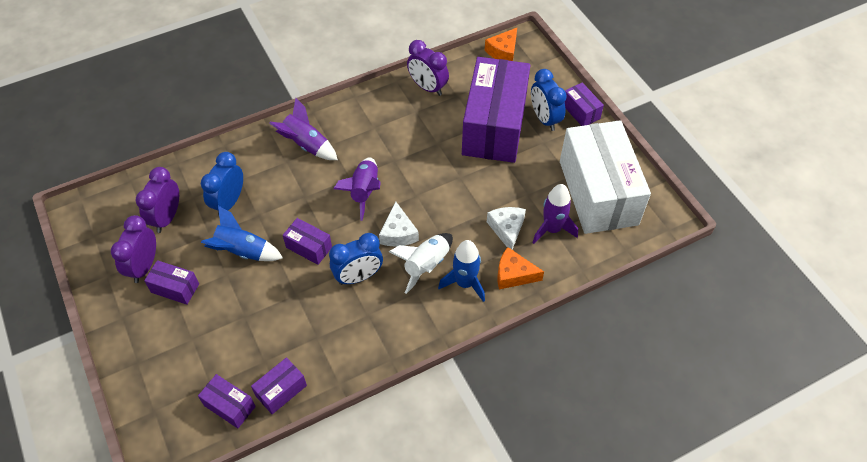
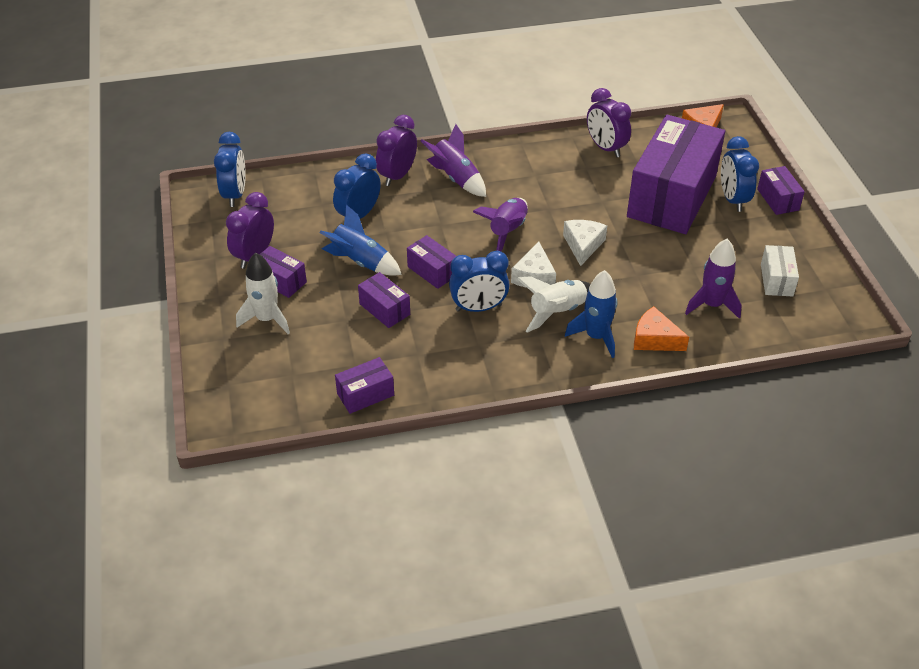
camera: 15 degrees right, 10 degrees down
(109, 204) = (235, 194): none -> blue clock
(167, 217) = (290, 217): purple clock -> purple clock (397, 176)
(172, 332) = (267, 319): none -> white rocket
(229, 406) = (307, 397): purple box -> purple box (384, 309)
(507, 229) = (659, 295): white cheese -> white cheese (583, 245)
(598, 192) = (776, 280): white box -> white box, size x0.42

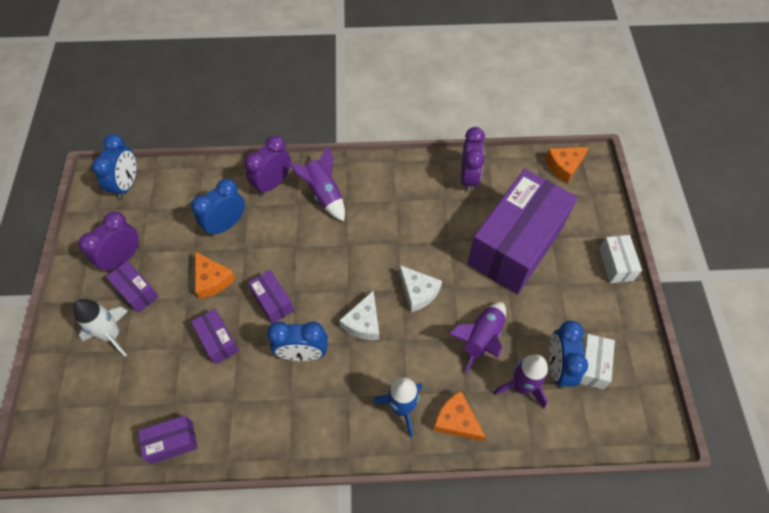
camera: 10 degrees right, 15 degrees up
(360, 261) = (212, 280): blue rocket -> orange cheese
(507, 231) = (353, 265): purple rocket -> purple rocket (481, 339)
(557, 312) = (373, 370): white rocket -> none
(583, 245) = (418, 292): white cheese -> white cheese turned 120 degrees clockwise
(605, 148) = (468, 177): purple clock -> purple clock turned 150 degrees counterclockwise
(733, 199) = (572, 258): blue clock -> blue clock (558, 367)
(778, 199) = (616, 264): purple box -> white box

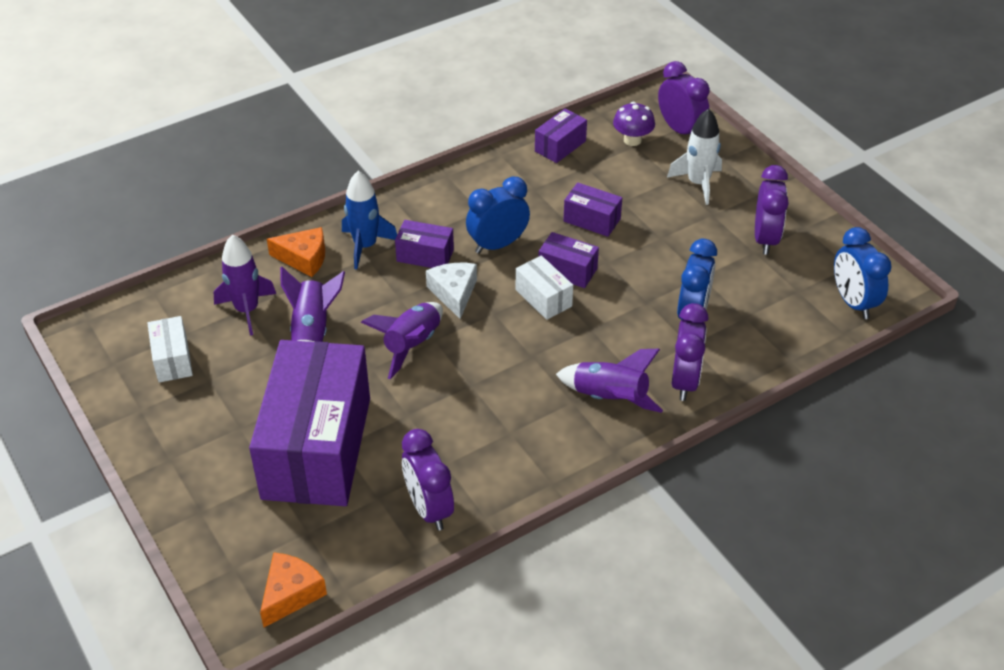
camera: 150 degrees right, 15 degrees down
(64, 404) = (680, 130): none -> purple clock
(111, 415) = (632, 140): none -> purple mushroom
(136, 291) = (716, 221): purple box -> purple box (425, 255)
(212, 280) = (650, 261): orange cheese -> none
(418, 292) = (412, 345): white cheese -> purple rocket
(558, 367) = (211, 342): blue clock -> none
(616, 264) = (169, 482): white box -> white box (543, 298)

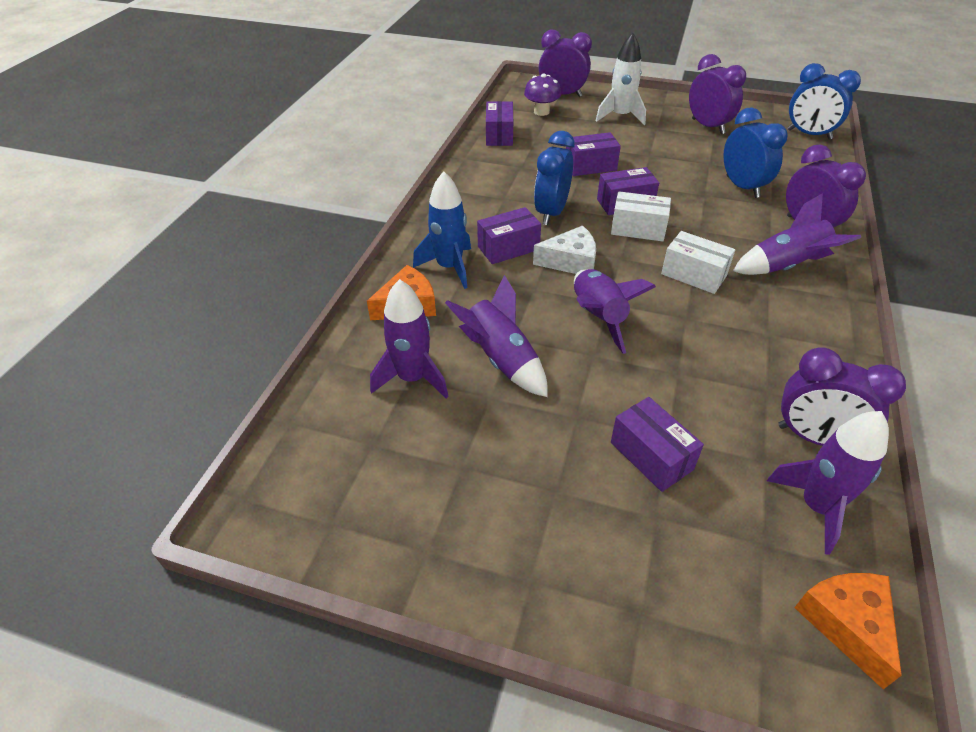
camera: 40 degrees left, 0 degrees up
(172, 359) = (396, 473): white box -> white box (693, 275)
(317, 447) = (651, 456): purple box -> purple box, size x0.42
(367, 539) = (817, 507): none -> purple rocket
(454, 293) = (571, 261): white cheese -> white cheese turned 135 degrees clockwise

